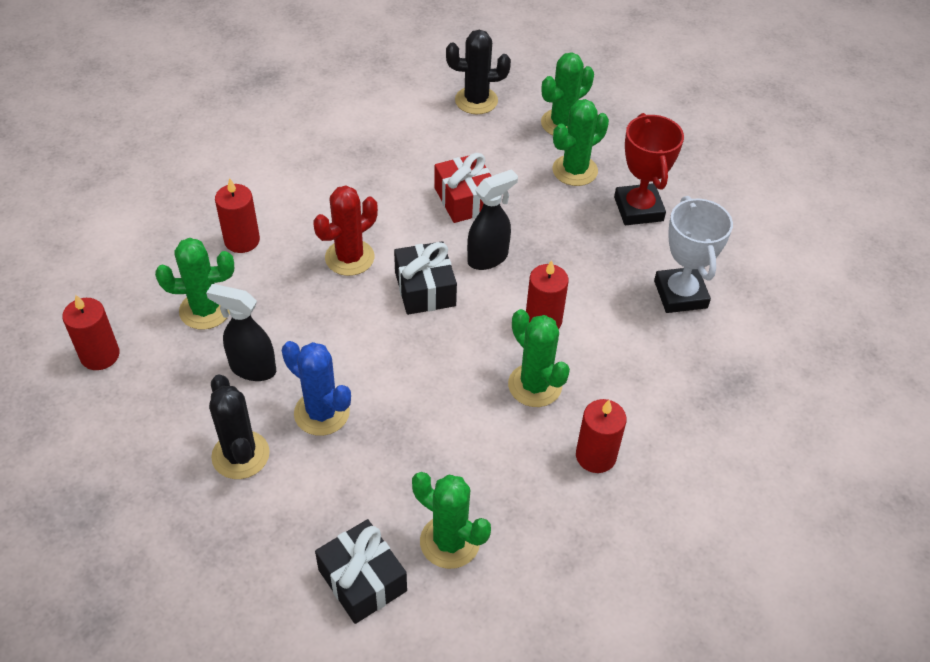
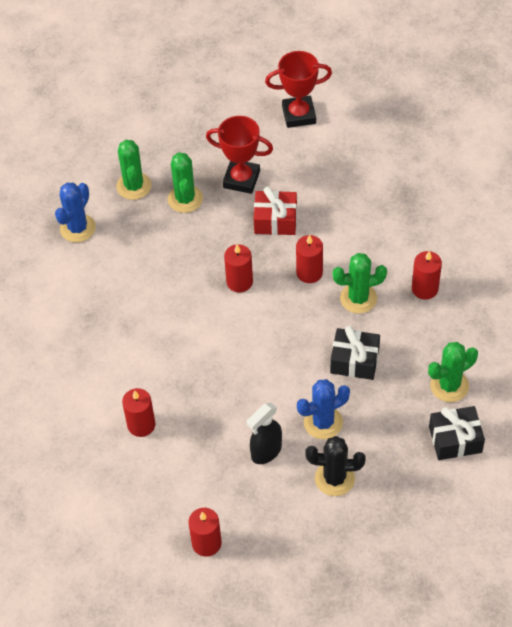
camera: 60 degrees left, 5 degrees up
(205, 310) = (197, 466): green cactus -> none
(349, 258) = (195, 363): red cactus -> none
(425, 289) = (248, 328): black gift -> black gift (354, 361)
(465, 199) = (177, 274): red gift -> red gift (275, 220)
(476, 101) = (77, 228): black cactus -> blue cactus
(488, 258) = (239, 282): black spray bottle -> red candle
(680, 294) = (326, 191): white trophy -> none
(776, 228) = (299, 115): none -> red trophy

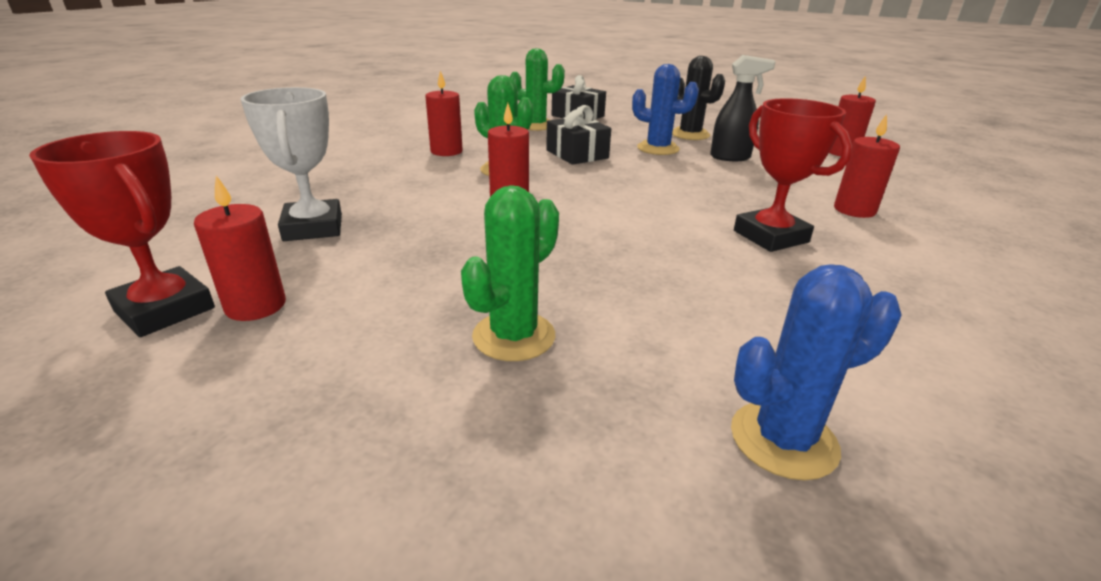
camera: 135 degrees left, 25 degrees down
(134, 186) = (567, 424): green cactus -> none
(239, 282) = (591, 229): red candle -> red candle (256, 306)
(241, 179) = (399, 300): red trophy -> red trophy (770, 236)
(275, 220) = (454, 243): red gift -> none
(342, 177) = (313, 227): none -> white trophy

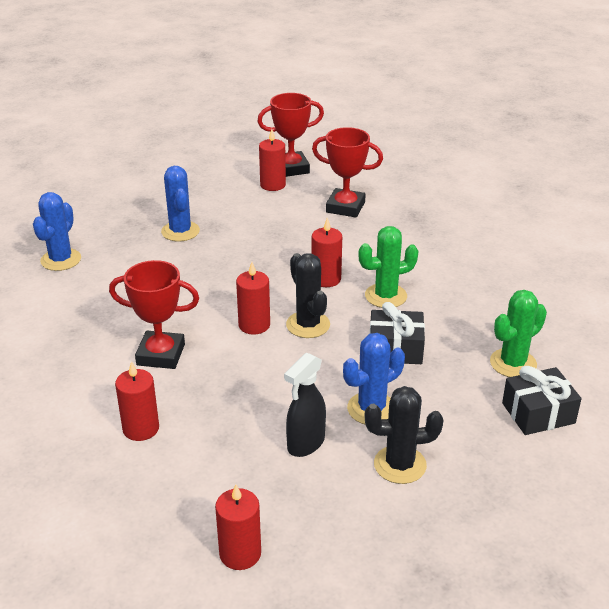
camera: 125 degrees right, 5 degrees up
(313, 227) = (345, 207): white trophy -> red trophy
(446, 151) = (457, 284): red candle -> red candle (254, 325)
(514, 336) = (180, 231): green cactus -> blue cactus
(600, 188) = (308, 325): none -> black cactus

